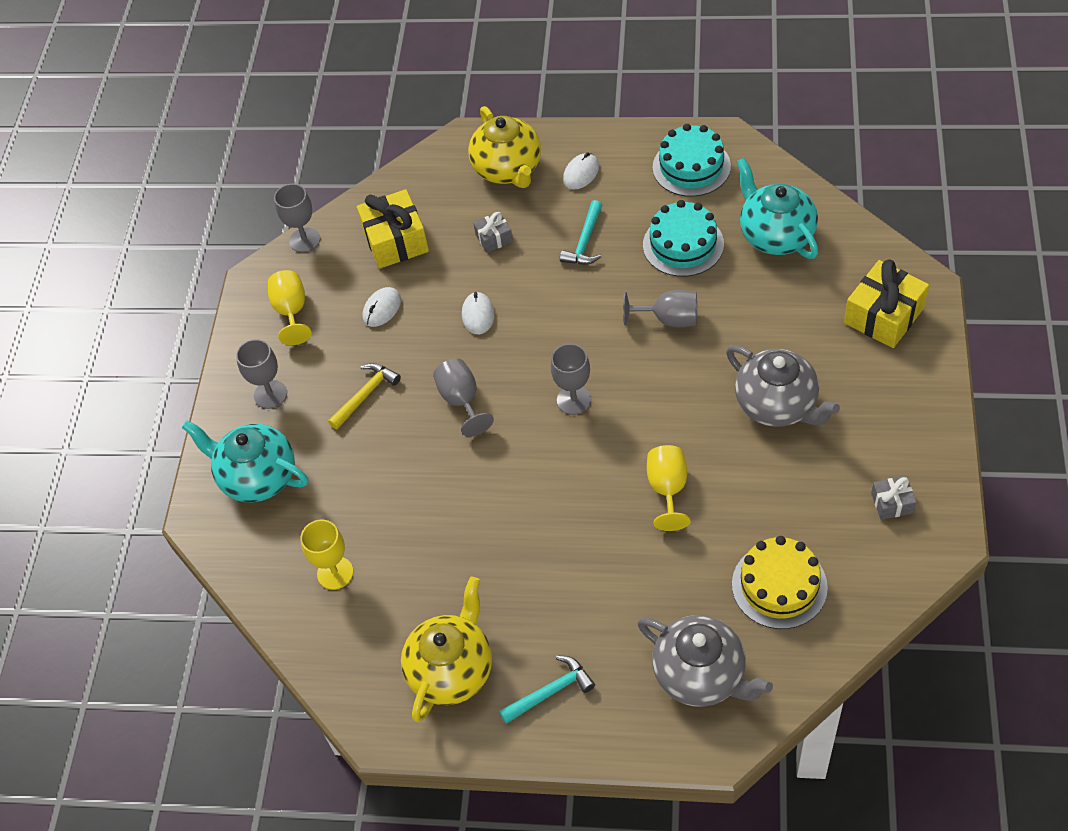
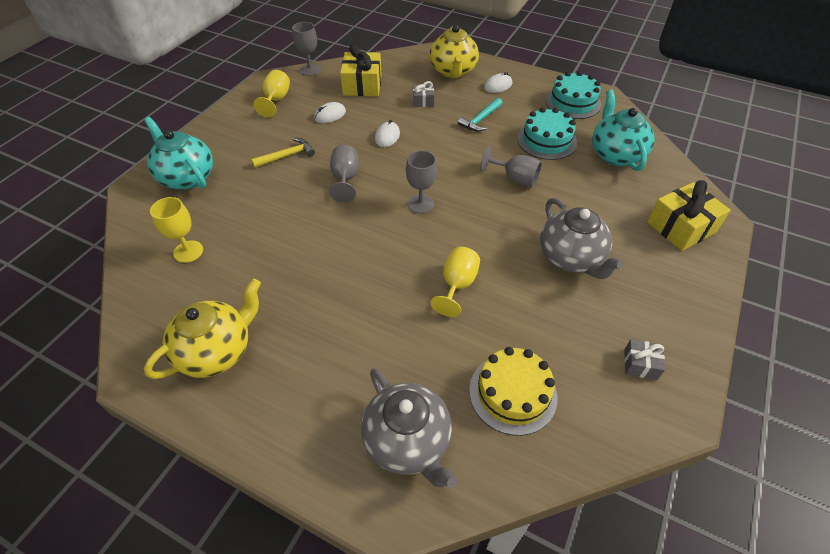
camera: 15 degrees right, 5 degrees down
(270, 394) = (230, 137): grey goblet -> none
(551, 691) = (278, 401): turquoise hammer -> none

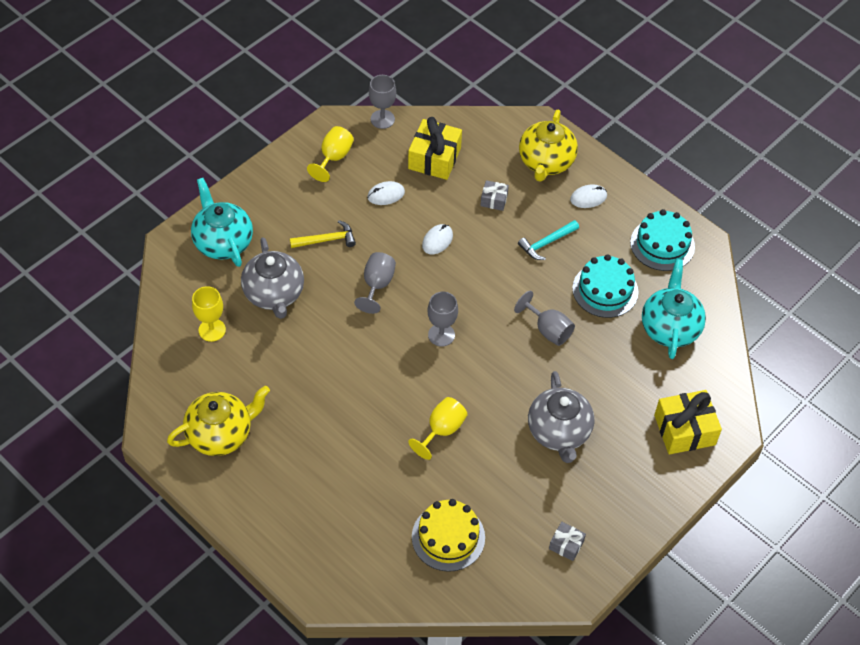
camera: 15 degrees right, 5 degrees up
(408, 442) = (351, 549): grey teapot -> grey teapot (274, 294)

